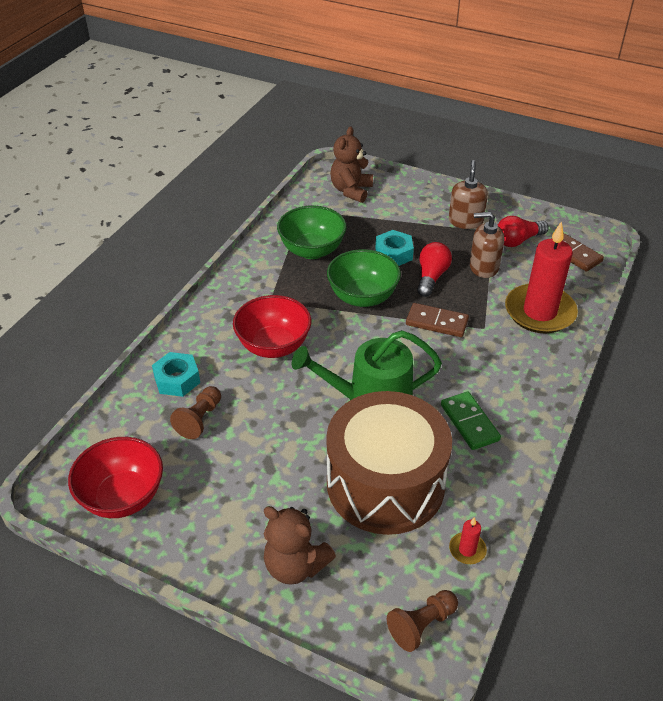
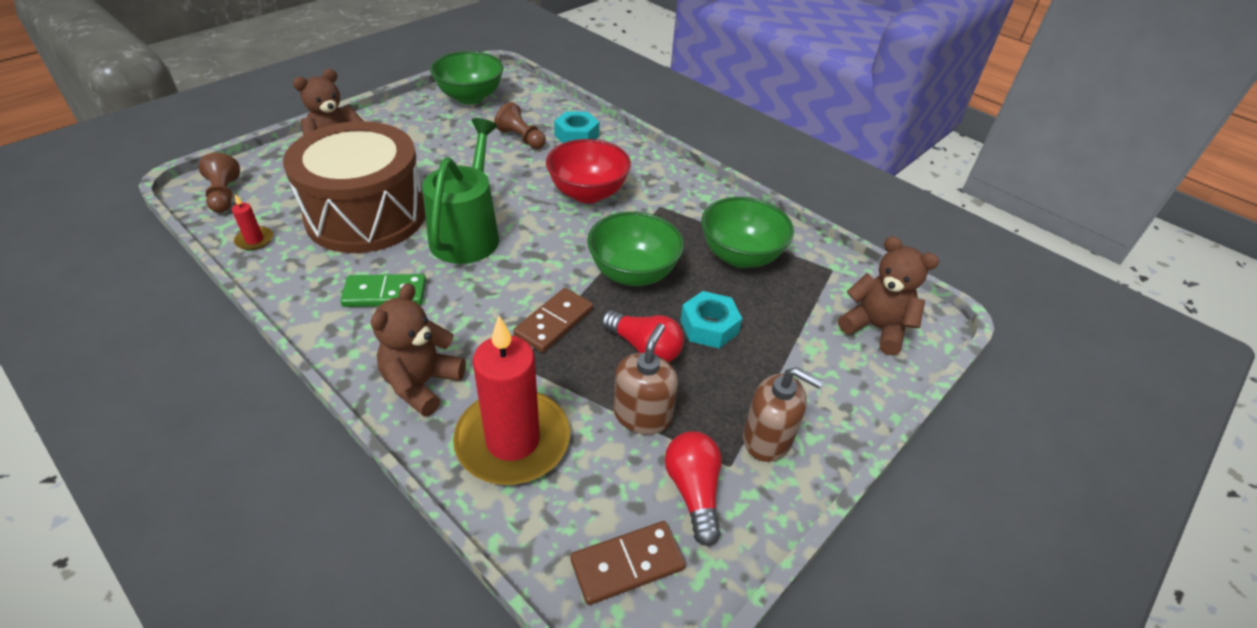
camera: 105 degrees right, 0 degrees up
(123, 497) = (470, 97): red bowl -> green bowl
(532, 366) = (422, 384): none -> brown teddy bear

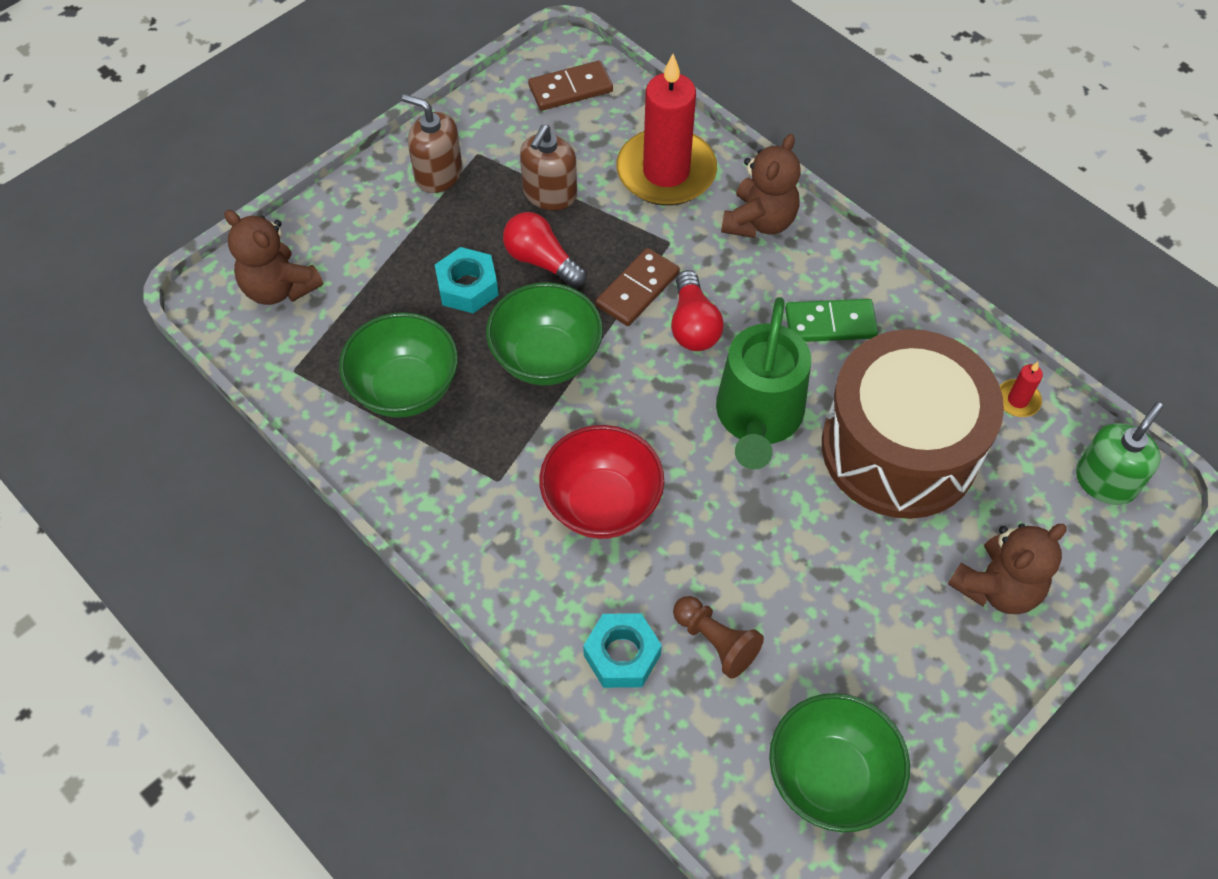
camera: 175 degrees left, 15 degrees up
(224, 195) = (1105, 481): brown pawn -> green soap dispenser
(693, 491) = (513, 134): red light bulb -> red light bulb (693, 325)

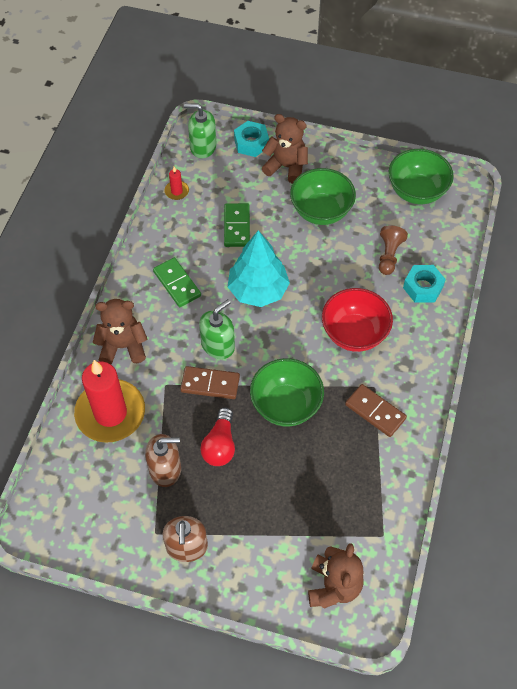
camera: 120 degrees left, 0 degrees up
(405, 389) = (353, 465): green bowl -> green bowl (321, 211)
(468, 287) = (264, 475): turquoise nut -> turquoise nut (251, 143)
(570, 89) = (65, 507): brown domino -> brown domino (375, 412)
(693, 325) = (218, 345): red light bulb -> green soap dispenser
(758, 418) = (258, 290): green watering can -> turquoise tree
(899, 448) = (236, 226): brown drum -> green domino

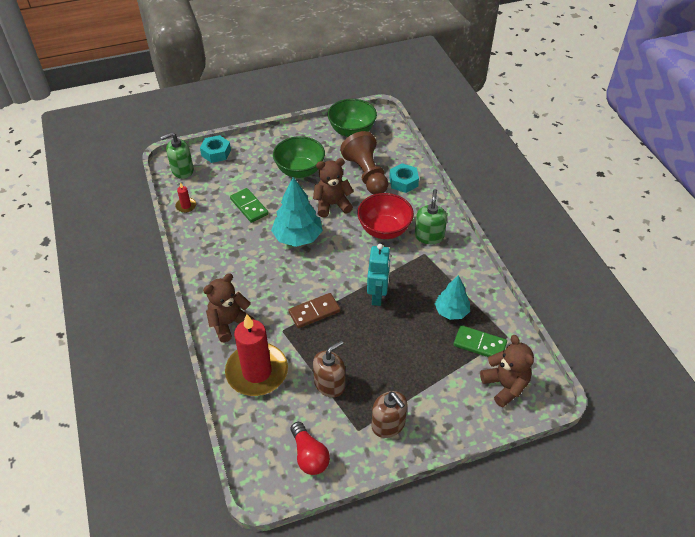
camera: 35 degrees left, 10 degrees down
(177, 284) = (236, 262): green domino -> green domino (479, 344)
(218, 345) = (299, 285): green soap dispenser -> green soap dispenser (429, 236)
(220, 445) = (354, 346): red light bulb -> red light bulb (309, 455)
(286, 167) = (253, 156): brown teddy bear -> brown teddy bear (332, 205)
(286, 405) = (377, 296): green bowl -> turquoise robot
(347, 470) = (451, 311): none -> turquoise tree
(375, 412) = (437, 267): brown domino -> none
(389, 255) = (366, 174): brown pawn -> brown pawn, size x1.74

